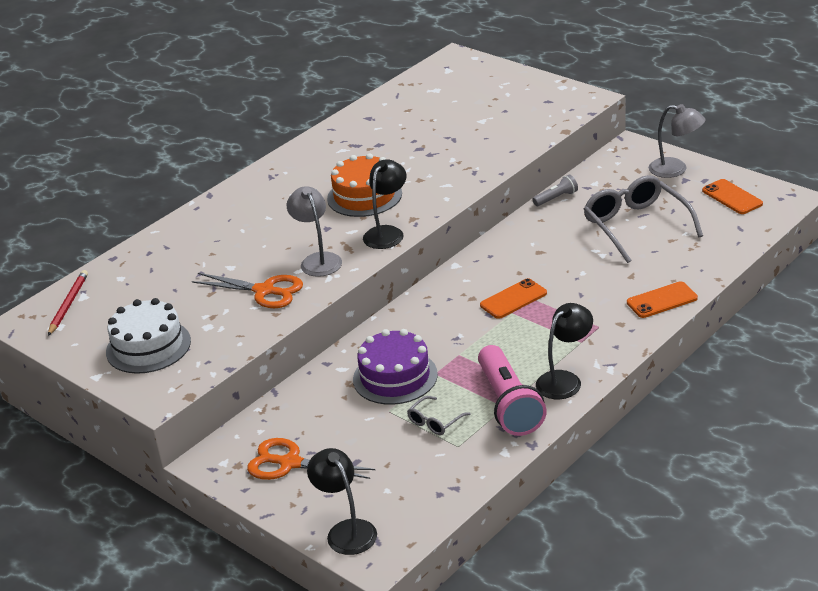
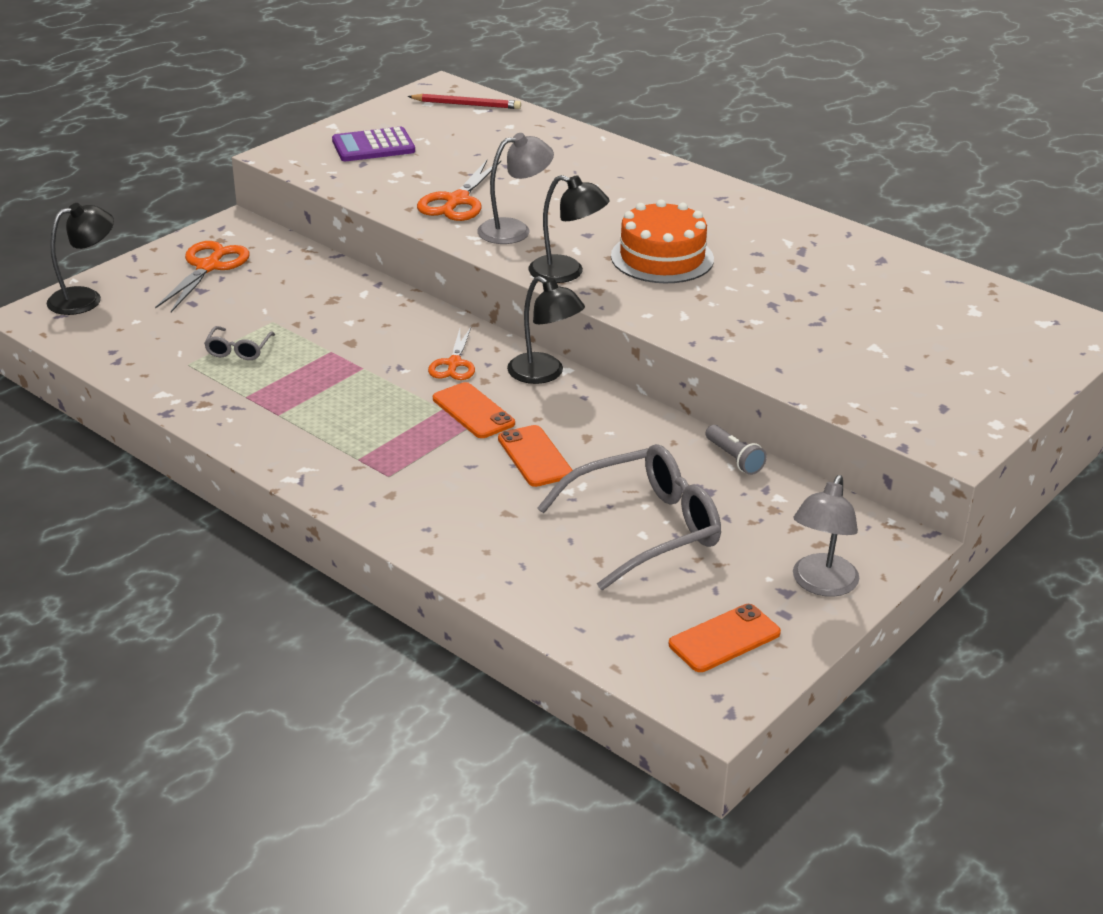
camera: 85 degrees right, 0 degrees up
(148, 346) = (373, 146): white cake -> purple calculator
(395, 377) = (334, 326): purple cake -> none
(435, 422) = (238, 350): grey glasses -> grey glasses turned 120 degrees counterclockwise
(450, 313) = (454, 364): none -> orange scissors
(509, 404) = (249, 400): pink flashlight -> none
(565, 380) = (281, 442): black lamp -> black lamp (544, 374)
(662, 300) = (436, 535): orange phone -> orange phone (535, 456)

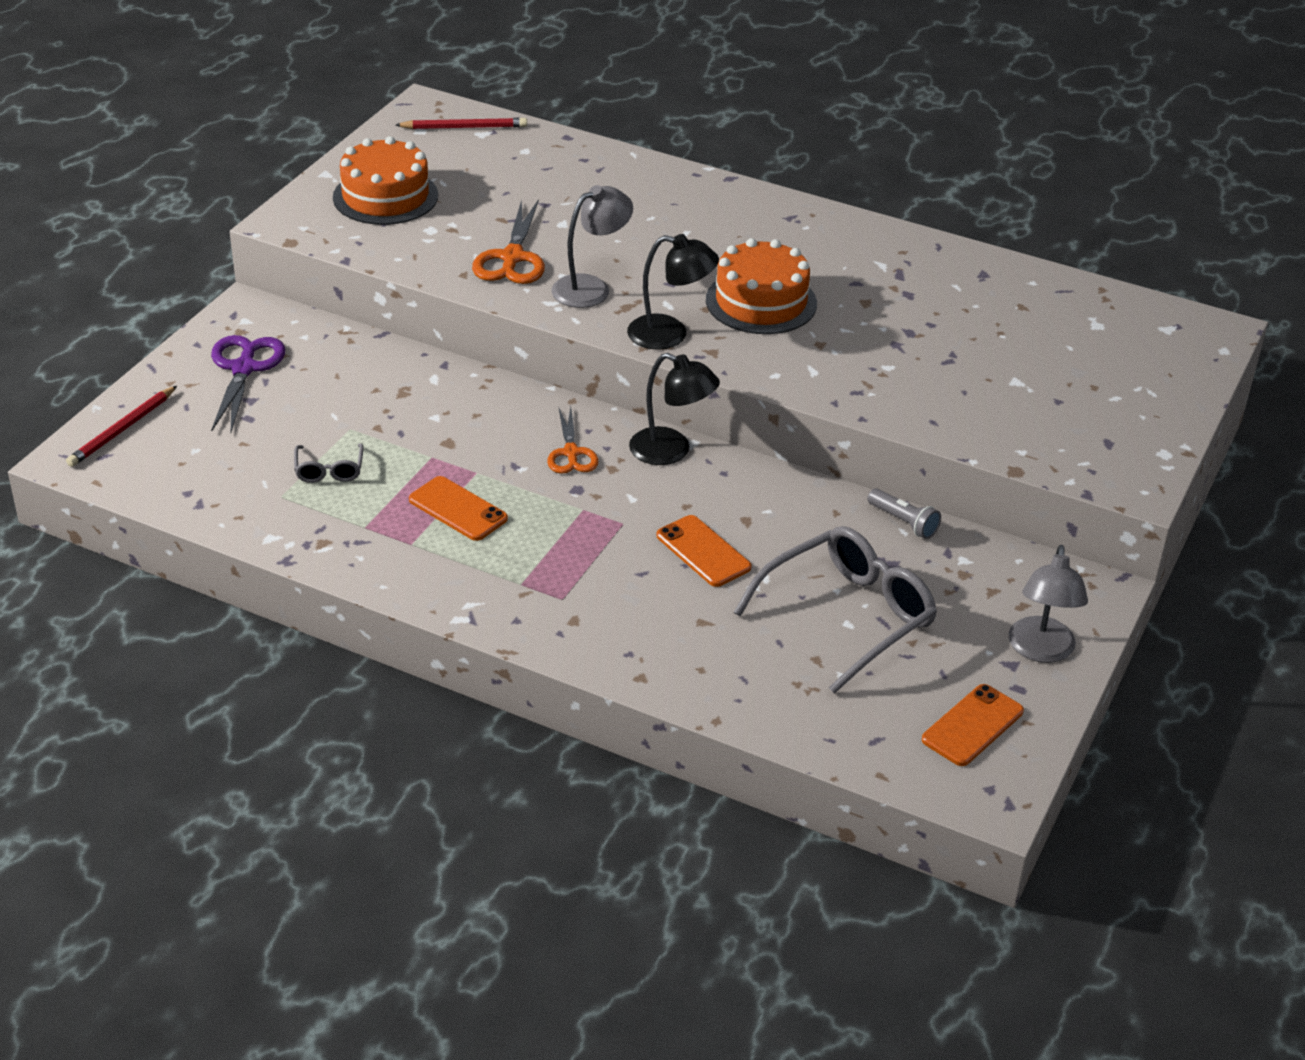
camera: 15 degrees left, 5 degrees up
(85, 299) = (122, 429): black lamp -> red pencil
(208, 267) = (244, 368): orange scissors -> purple scissors
(373, 146) = (385, 196): purple calculator -> orange cake
(473, 411) = (616, 507): orange phone -> orange phone (458, 509)

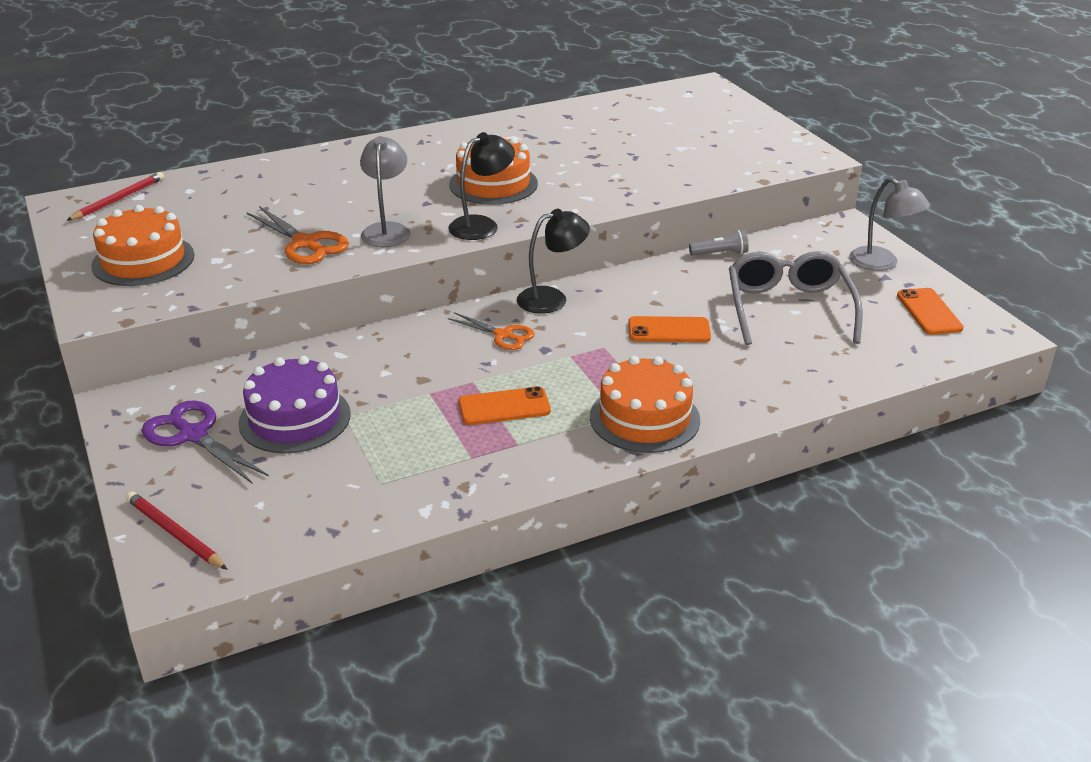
camera: 50 degrees left, 5 degrees down
(122, 429) = (174, 534): red pencil -> red pencil turned 150 degrees clockwise
(318, 405) = (295, 418): none -> purple cake
(329, 470) = (381, 446): grey glasses -> none
(532, 601) = (644, 418): none -> orange cake

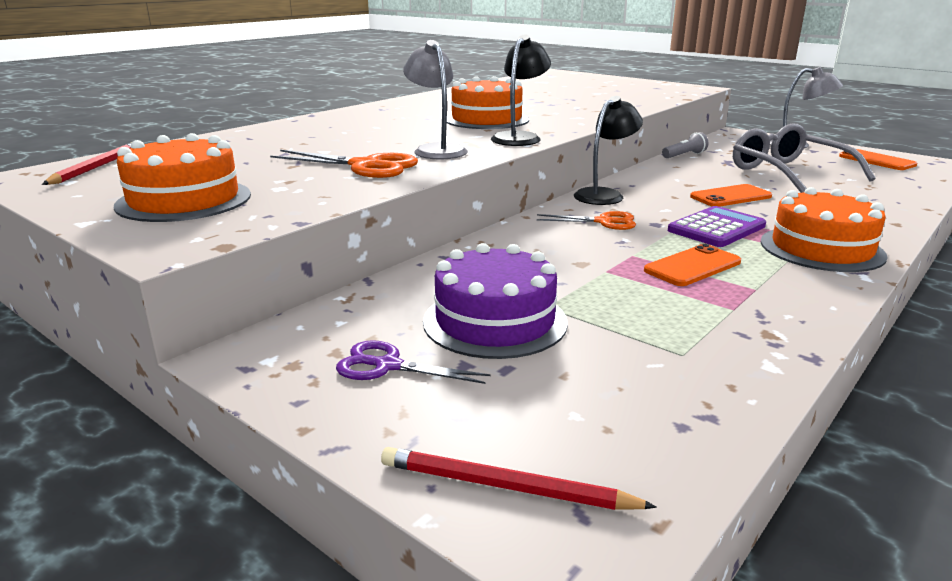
camera: 25 degrees left, 10 degrees down
(193, 435) = (387, 366): purple scissors -> purple scissors, size x0.66
(590, 369) = (716, 228): none -> purple calculator

